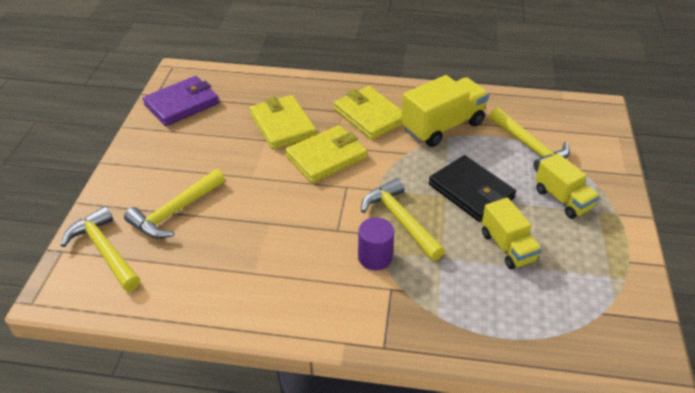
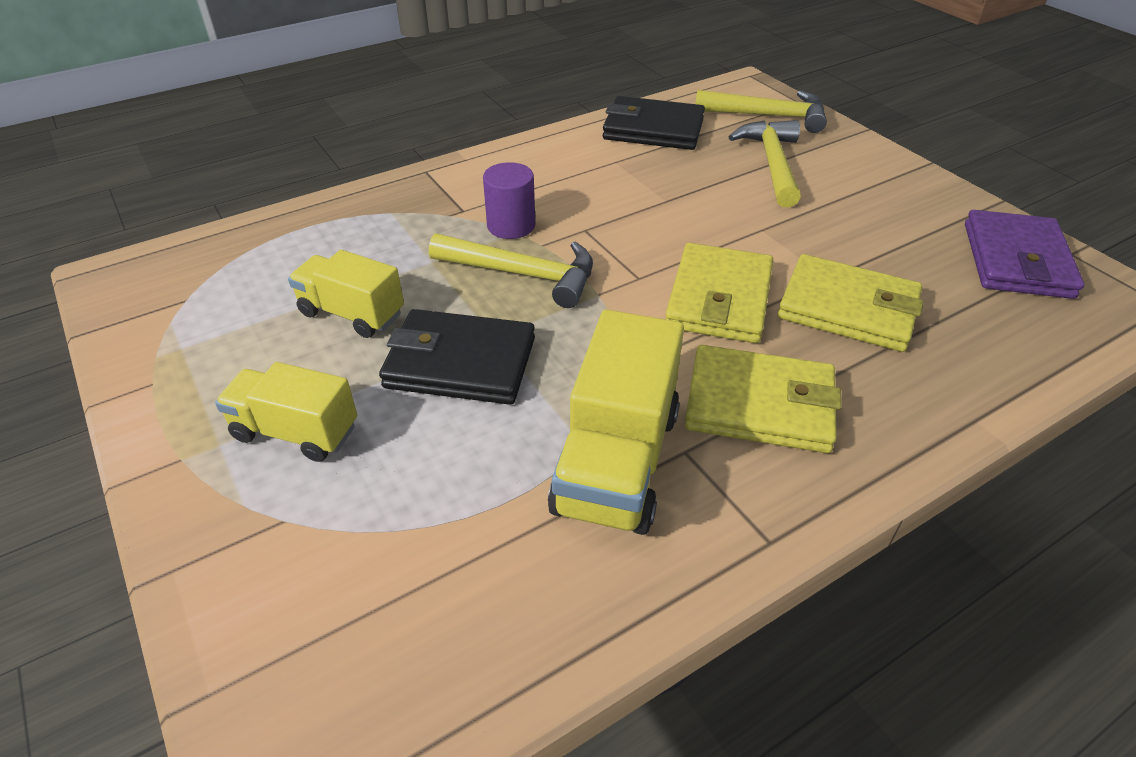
camera: 140 degrees right, 0 degrees up
(189, 288) = (653, 129): none -> black wallet
(529, 147) = (414, 516): yellow hammer -> none

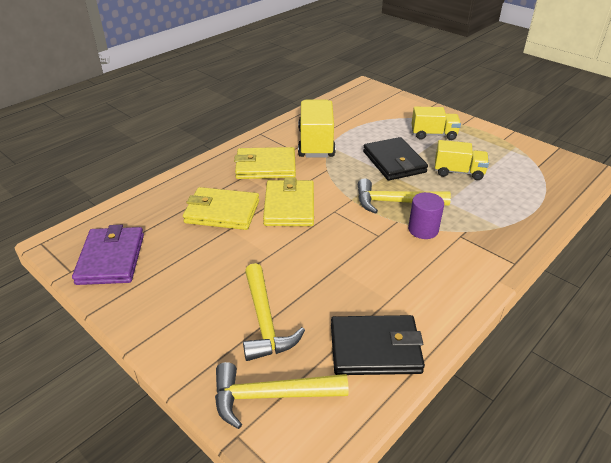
camera: 165 degrees right, 5 degrees down
(460, 363) = (394, 162): black wallet -> black wallet turned 75 degrees clockwise

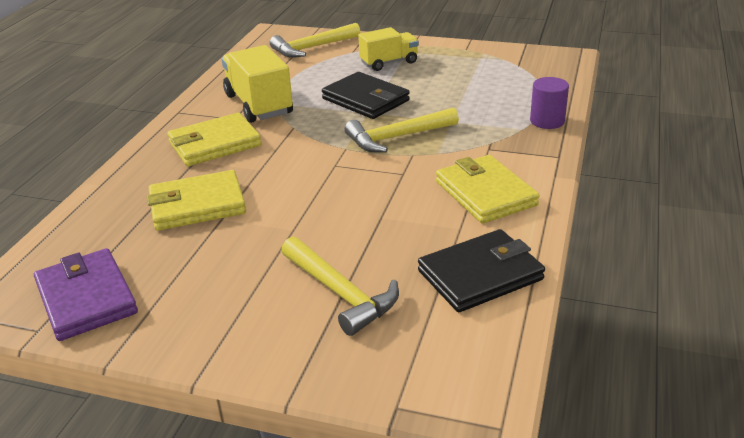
camera: 25 degrees left, 5 degrees down
(271, 396) = (405, 357): yellow hammer -> yellow hammer (312, 48)
(289, 206) = (278, 175): yellow wallet -> yellow wallet (485, 193)
(423, 229) = (446, 154): purple cylinder -> purple cylinder (547, 121)
(458, 172) = (443, 91): yellow truck -> none

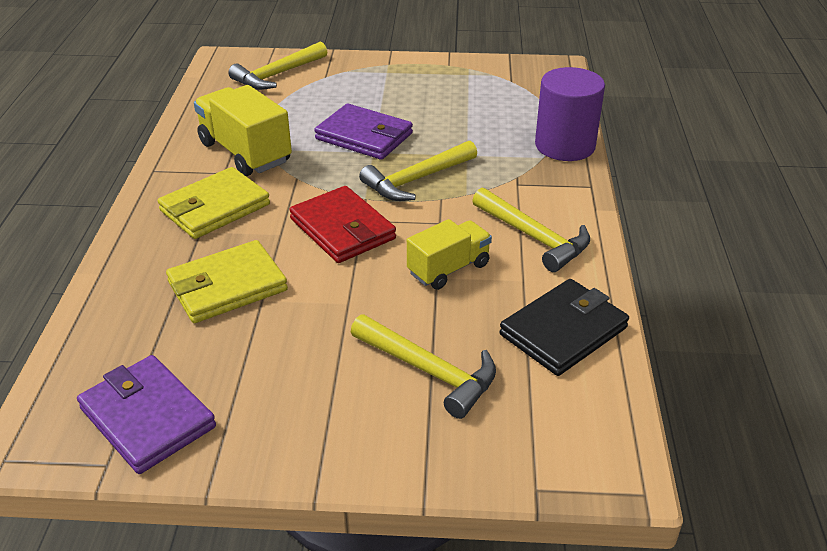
camera: 15 degrees left, 5 degrees up
(314, 170) = (342, 229): none -> red wallet
(365, 100) = (364, 136): black wallet -> purple wallet
(389, 63) = (371, 88): yellow truck -> yellow truck (448, 269)
(485, 193) = (534, 237): yellow wallet -> yellow hammer
(547, 121) = (565, 146): purple cylinder -> purple cylinder, size x1.67

